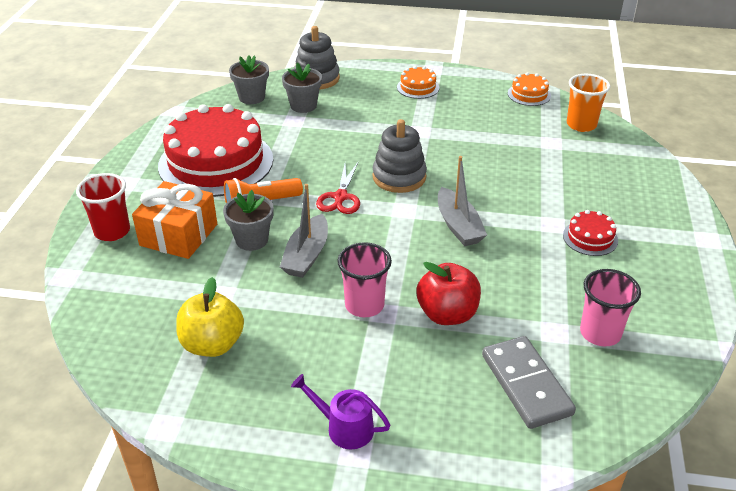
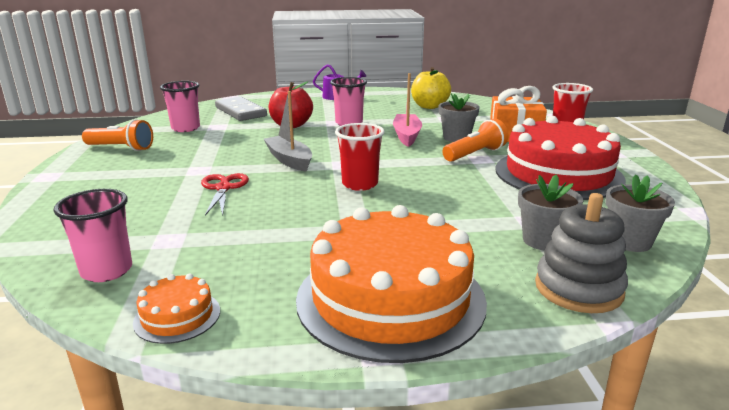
camera: 165 degrees right, 15 degrees down
(306, 255) = (406, 136): grey boat -> pink boat
(340, 197) = (408, 165): red scissors -> red scissors (223, 188)
(399, 177) = (360, 184): grey stacking toy -> red cup
(418, 87) = (390, 298): orange cake -> orange cake, size x2.36
(581, 125) = (107, 271): orange cup -> pink cup
(590, 238) = (166, 165): red cake -> none
(663, 287) = (121, 148): none -> orange flashlight

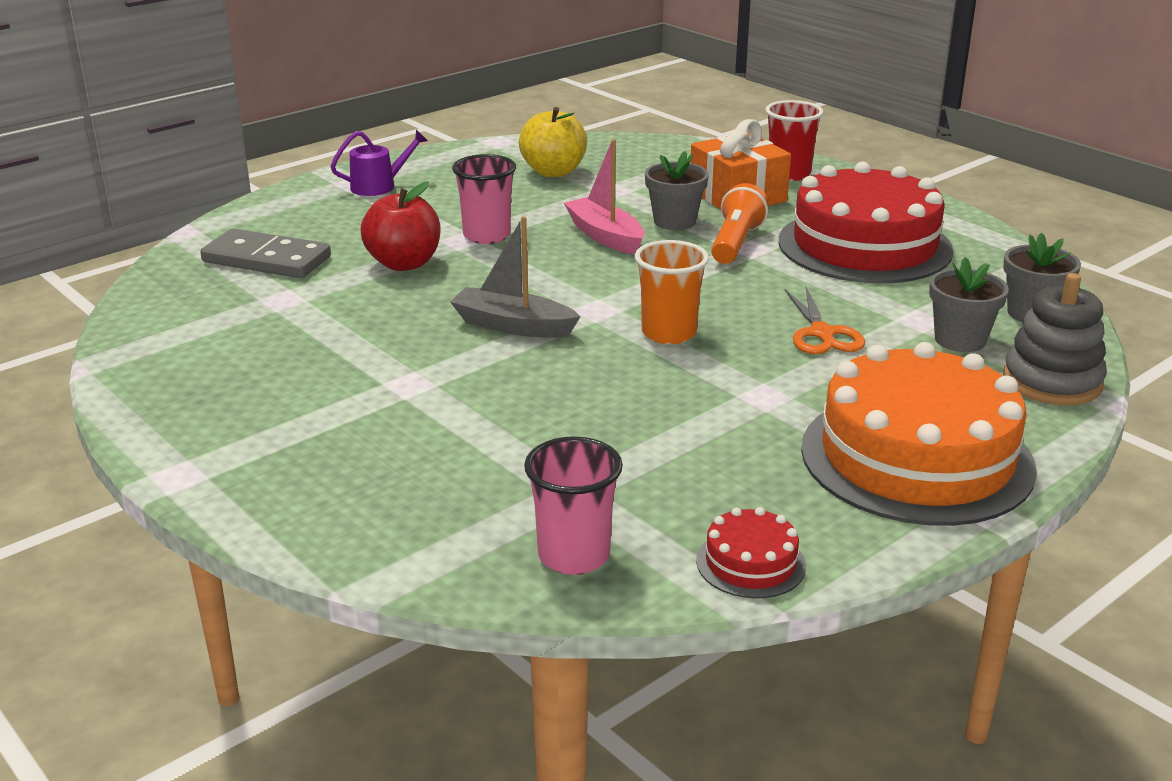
camera: 35 degrees left, 5 degrees up
(121, 148) = (197, 388): orange flashlight -> none
(177, 316) = (750, 563): orange cake -> red cake
(185, 128) = (233, 318): pink cup -> none
(223, 188) = (503, 399): red scissors -> none
(360, 184) = (668, 333): red cup -> orange cup
(450, 209) = (822, 333): none -> orange scissors

